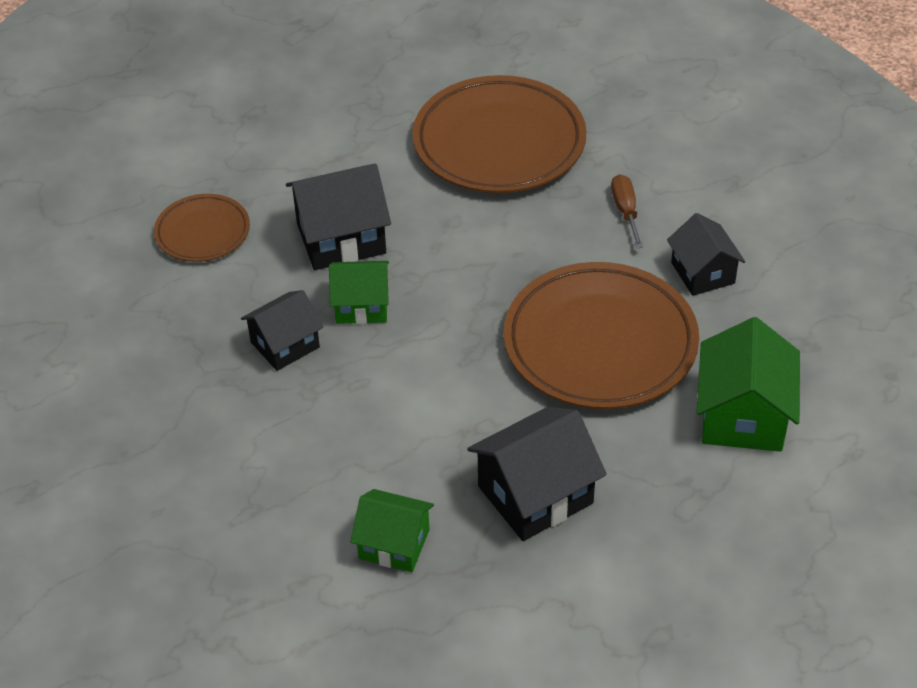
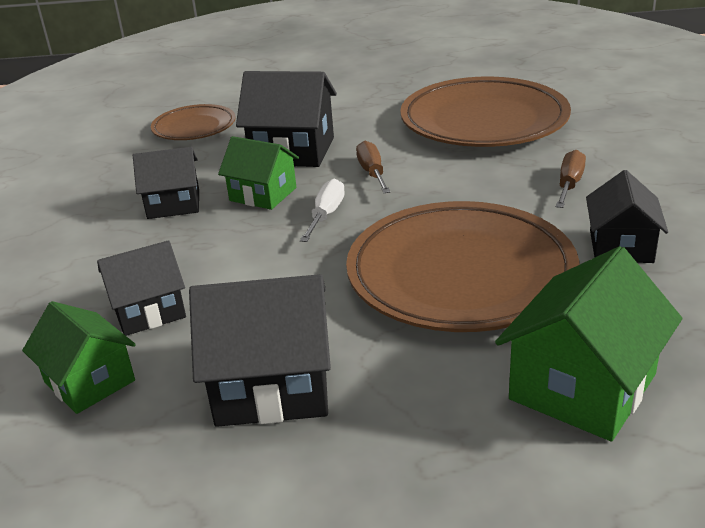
camera: 30 degrees right, 15 degrees down
(378, 466) = (149, 311): none -> black house
(442, 313) = (326, 215): none -> white screwdriver
(443, 246) = (372, 173): none -> brown screwdriver

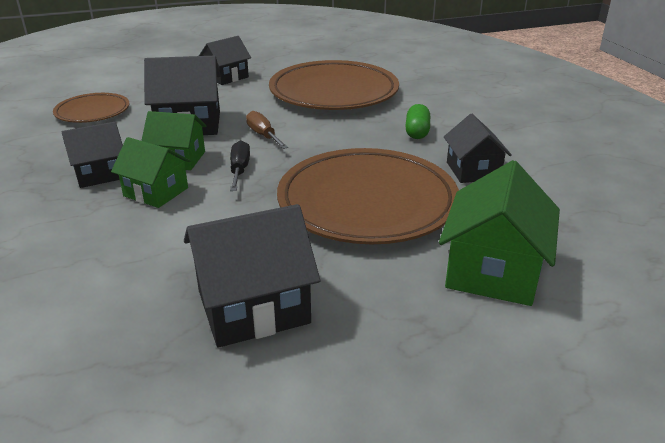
camera: 20 degrees left, 0 degrees up
(89, 381) = (82, 329): green house -> green house (156, 192)
(149, 311) = (114, 262): black house -> black house (226, 77)
(326, 215) = (239, 170): white screwdriver -> black screwdriver
(569, 184) = (417, 132): brown screwdriver -> green capsule

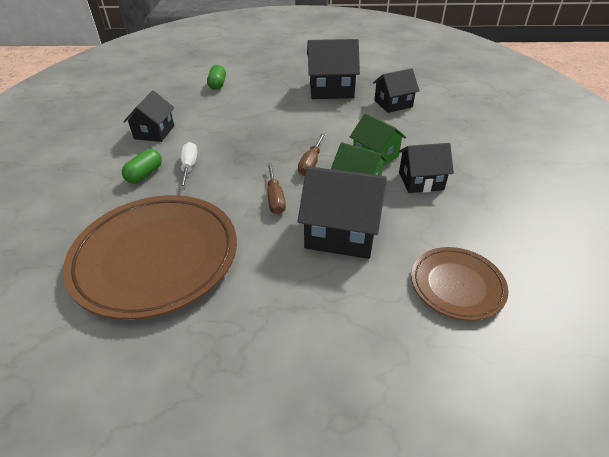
camera: 160 degrees left, 10 degrees up
(226, 77) = (267, 346): black house -> black house (393, 104)
(239, 170) = (311, 163): black screwdriver -> brown screwdriver
(367, 203) = (243, 124): brown plate -> none
(379, 144) = (189, 167): none -> white screwdriver
(493, 271) = (217, 85): green house -> green capsule

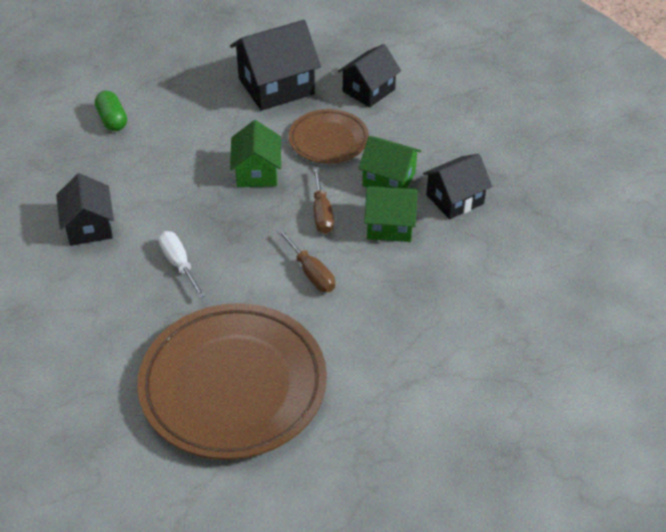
camera: 25 degrees left, 5 degrees up
(145, 174) = (132, 291): green capsule -> none
(283, 129) = (257, 172): none -> green house
(341, 232) = (406, 290): black house -> none
(457, 285) = (540, 309): brown plate -> brown plate (328, 140)

